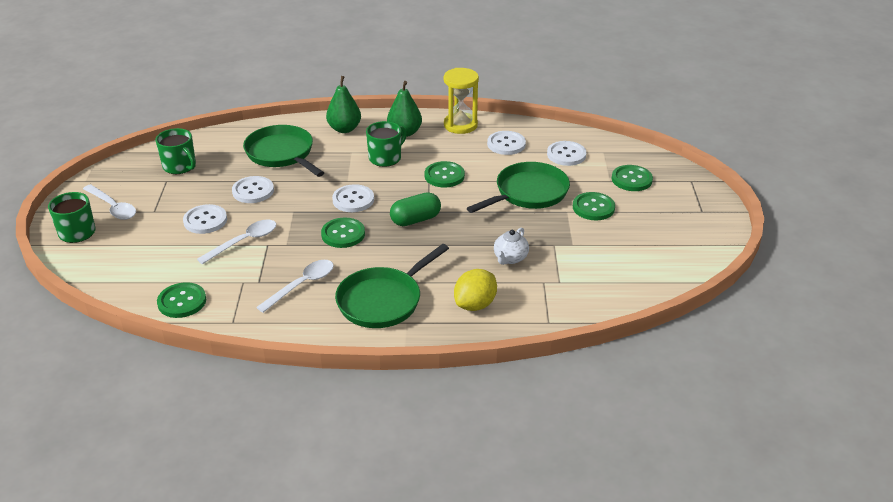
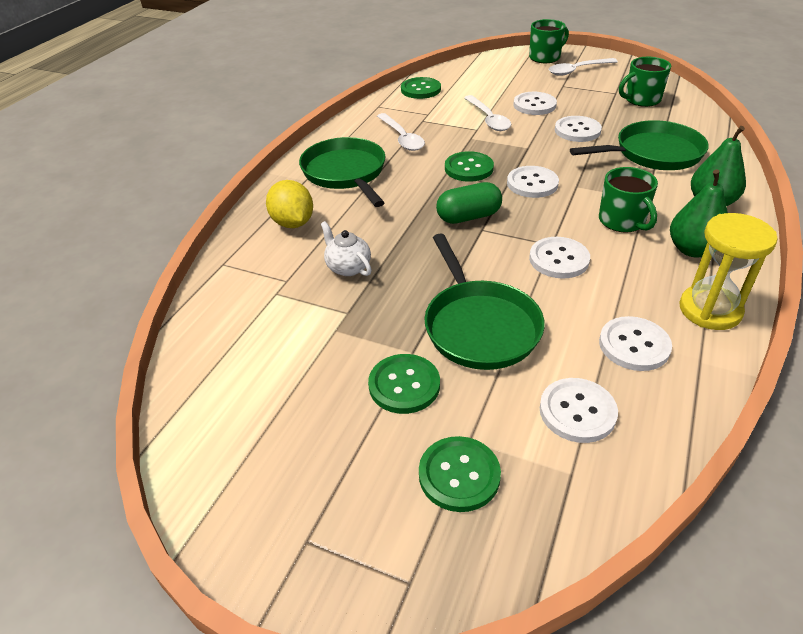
camera: 115 degrees right, 5 degrees up
(415, 220) = (468, 217): green capsule -> green capsule turned 75 degrees clockwise
(444, 176) = (559, 259): green button -> white button

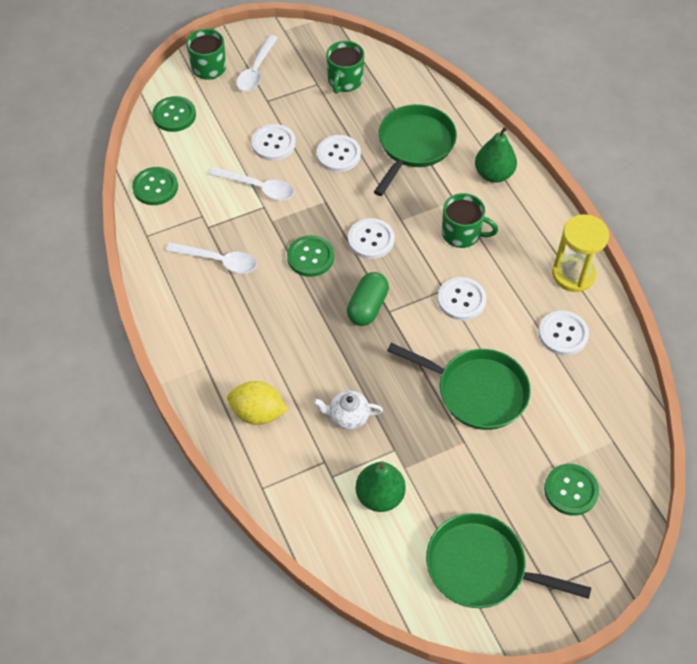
camera: 50 degrees left, 15 degrees up
(346, 173) = (227, 334): green pan -> green pan (481, 567)
(404, 385) = (486, 467): green button -> green button (174, 115)
(577, 411) = (580, 403): white button -> none
(692, 250) = (522, 229): green pear -> green pear (380, 496)

